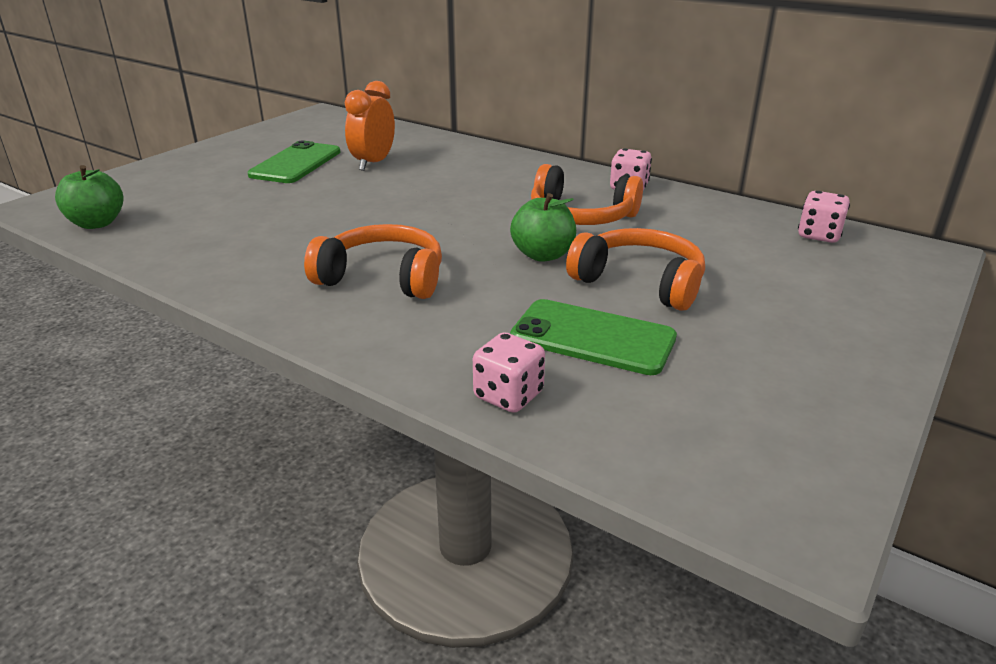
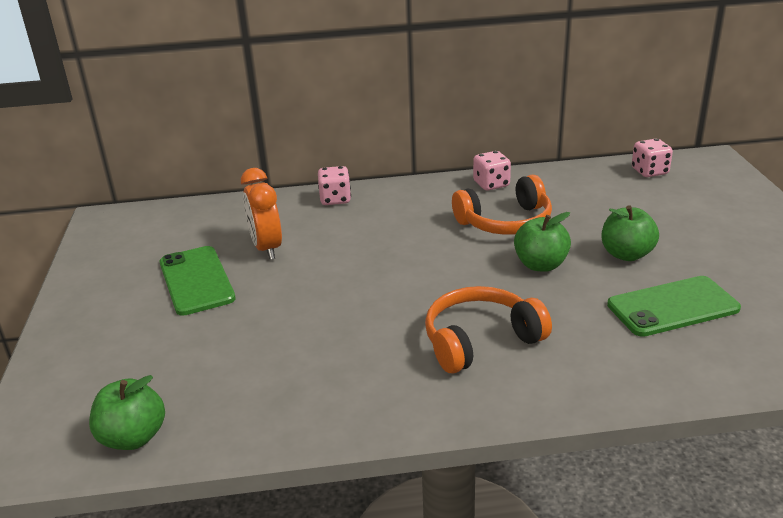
camera: 40 degrees left, 0 degrees up
(508, 395) = (705, 372): pink dice -> pink dice (335, 199)
(640, 282) = (626, 254): orange headphones -> green apple

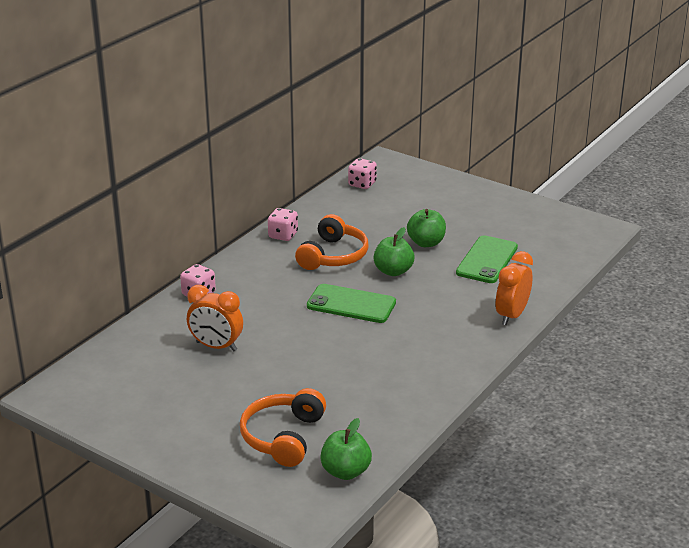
camera: 50 degrees left, 0 degrees up
(196, 280) = (210, 388): green phone -> green phone (351, 304)
(480, 340) = (428, 326): orange headphones -> orange headphones (283, 437)
(599, 386) = (511, 315): none -> orange clock

